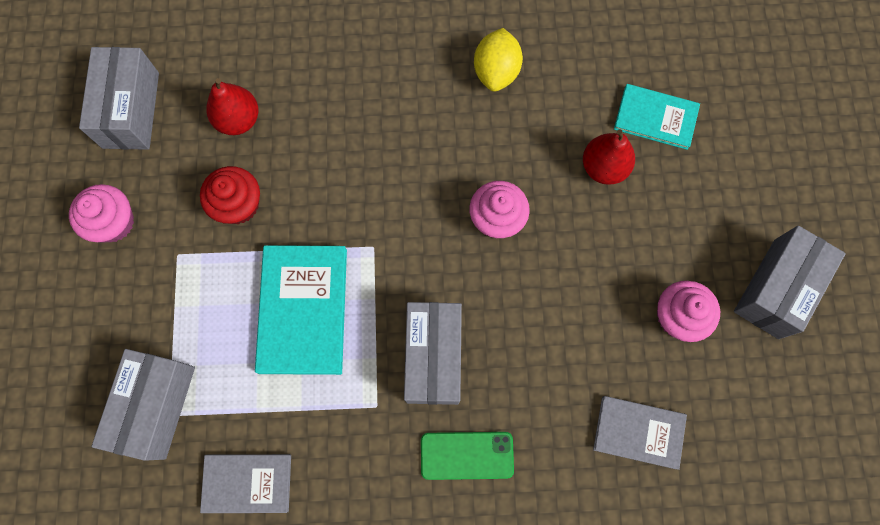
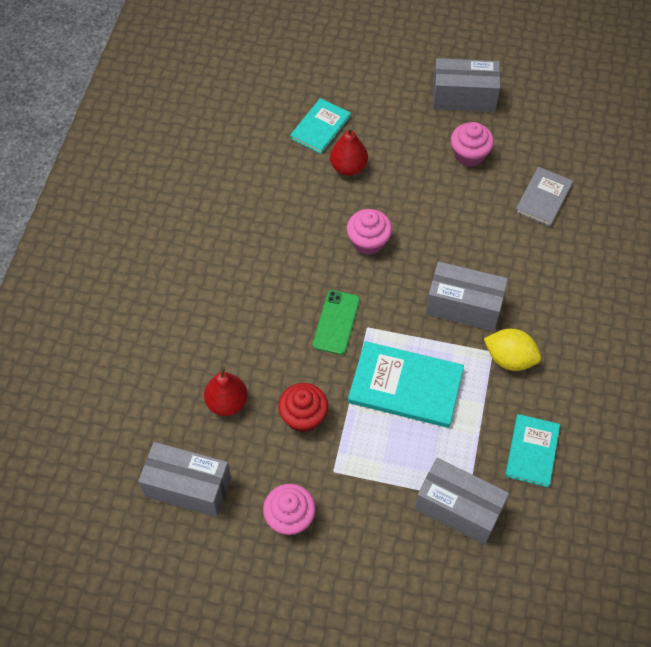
camera: 75 degrees left, 15 degrees down
(247, 483) = (532, 451): grey book -> turquoise book
(467, 455) = (539, 302): green phone -> green phone (336, 322)
(496, 71) = (249, 213): yellow lemon -> yellow lemon (509, 359)
(776, 288) = (463, 97): grey box -> grey box turned 45 degrees counterclockwise

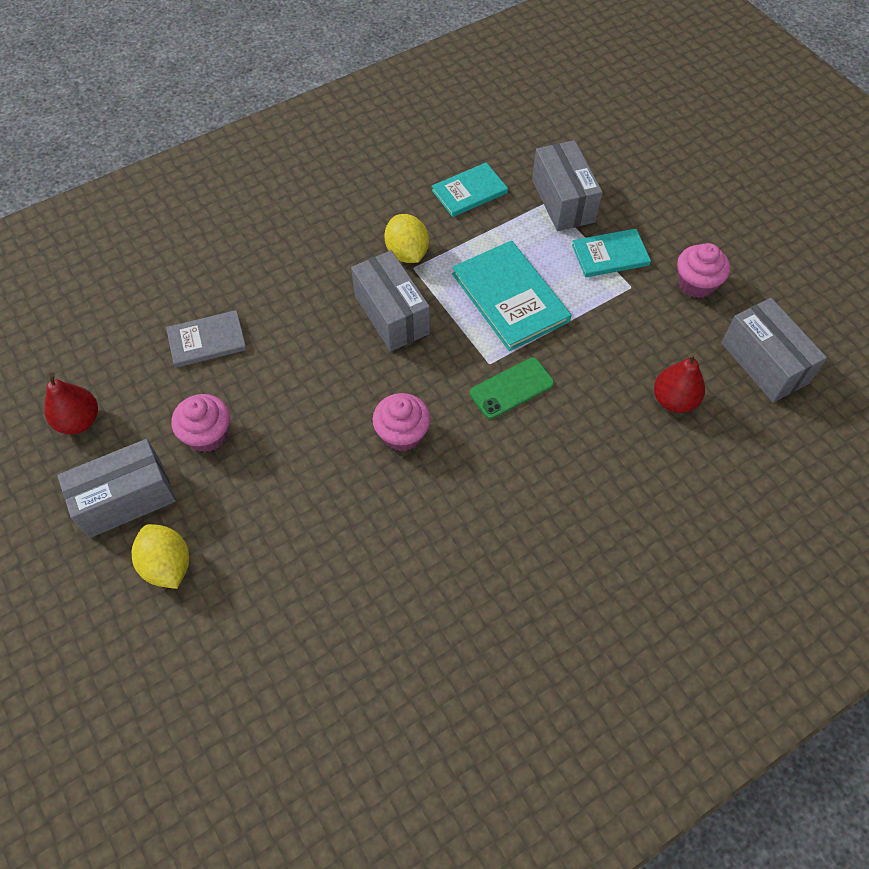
camera: 135 degrees left, 0 degrees up
(303, 416) = (617, 340): red cupcake -> none
(320, 127) = (302, 601): turquoise book -> turquoise book (610, 255)
(348, 167) = (330, 526): red pear -> red pear (79, 421)
(403, 90) = (167, 565): none -> yellow lemon
(463, 97) = (126, 499): grey box -> grey box turned 75 degrees counterclockwise

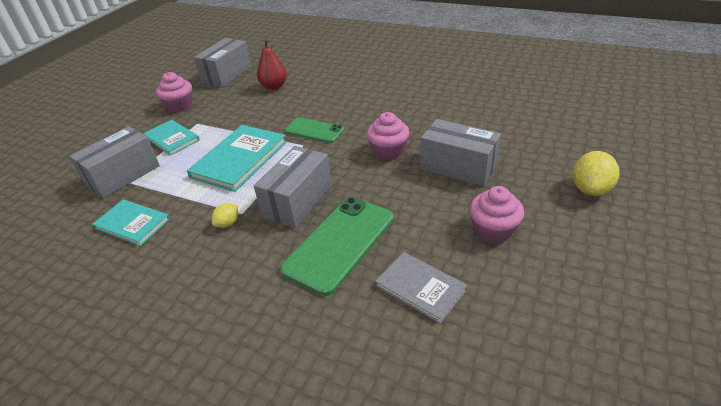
camera: 120 degrees left, 20 degrees down
(79, 421) = (586, 317): red pear -> none
(126, 499) = (589, 237): grey box -> grey box (458, 167)
(304, 316) = (340, 243): none -> green phone
(407, 253) = (228, 223): yellow lemon -> yellow lemon, size x0.56

